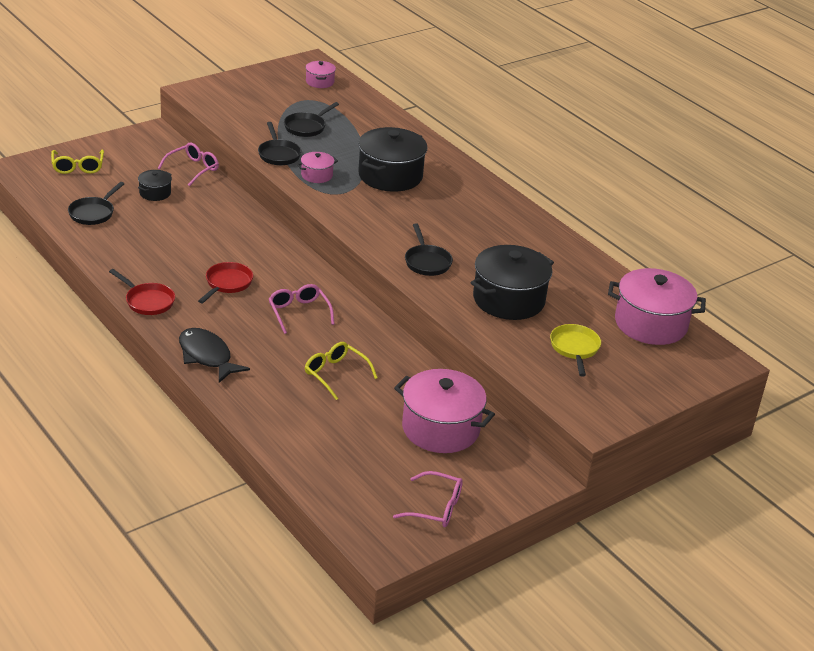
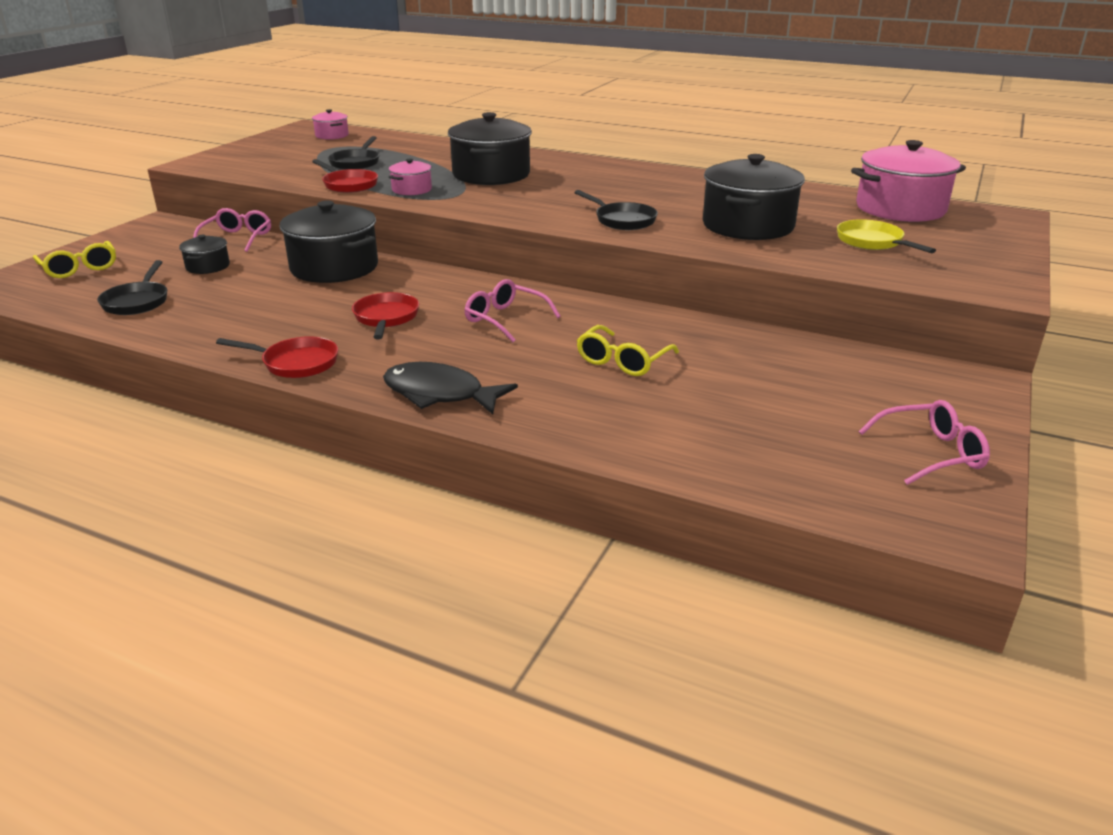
camera: 25 degrees left, 5 degrees down
(233, 223) = (334, 267): none -> black pot
(278, 154) = (348, 185): black pan -> red pan
(336, 374) = (623, 361): yellow glasses -> yellow glasses turned 75 degrees counterclockwise
(440, 428) = (810, 372): pink pot -> none

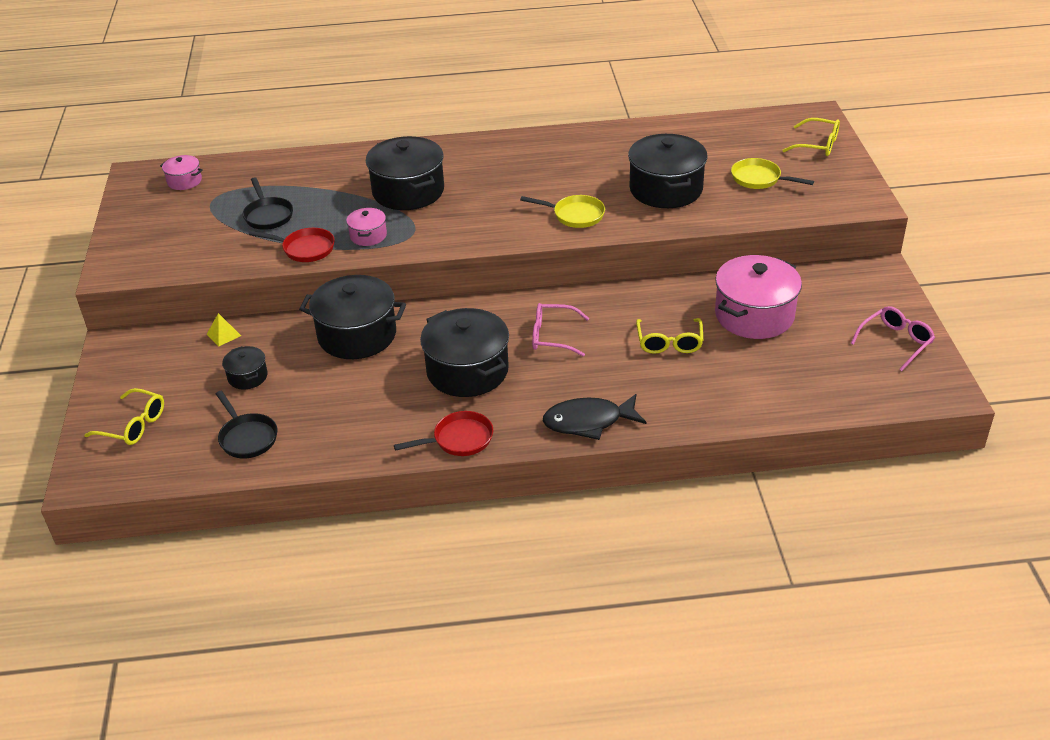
camera: 30 degrees left, 10 degrees up
(237, 238) = (223, 335): pink glasses -> yellow pyramid
(386, 318) = (467, 371): red pan -> black pot
(622, 220) = (575, 215): black pan -> yellow pan
(900, 209) = (745, 131): pink pot -> pink pot (754, 315)
(983, 235) = (817, 145): none -> yellow glasses

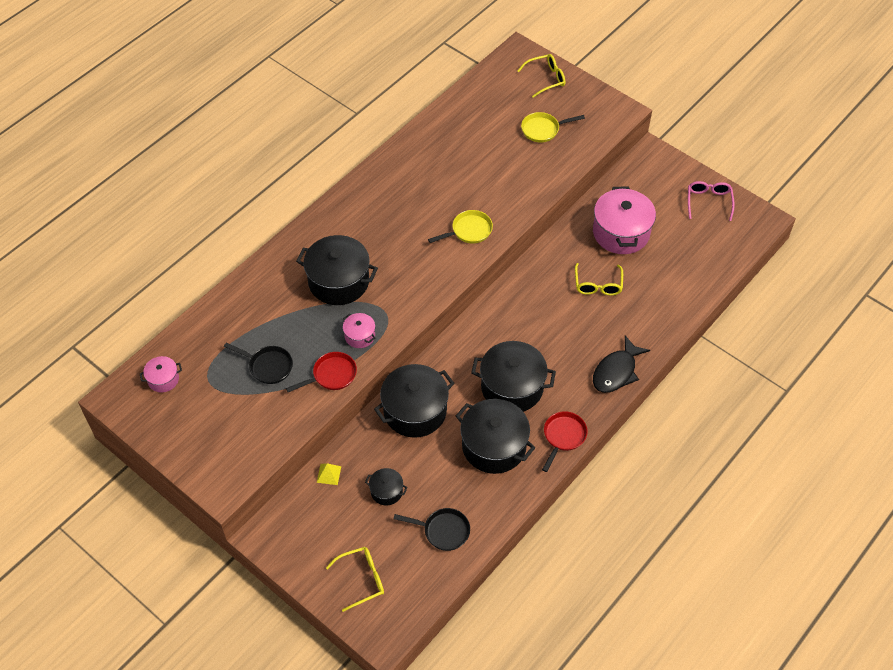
camera: 45 degrees left, 15 degrees up
(553, 336) = (531, 327): pink glasses -> none
(666, 189) = (498, 173): black pot -> black pot (494, 446)
(669, 342) = (598, 285): yellow glasses -> yellow glasses turned 45 degrees clockwise

